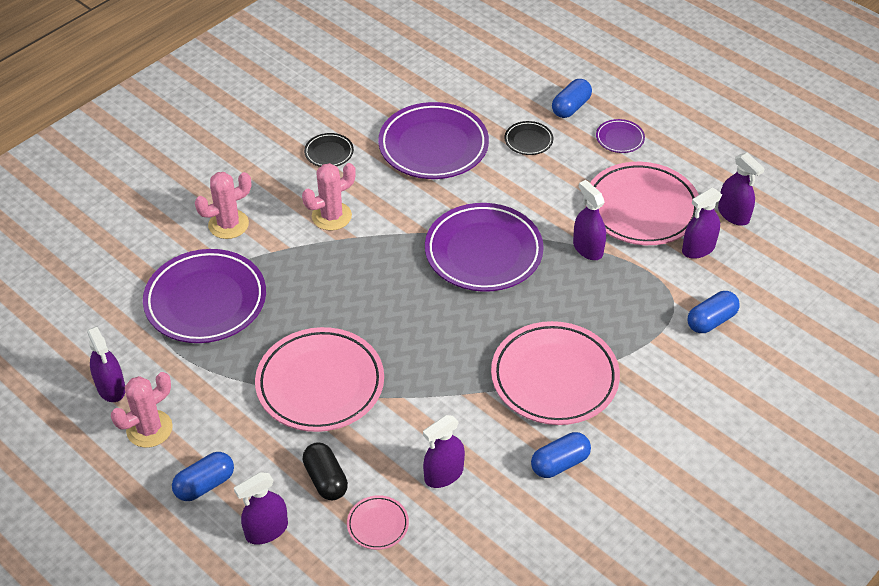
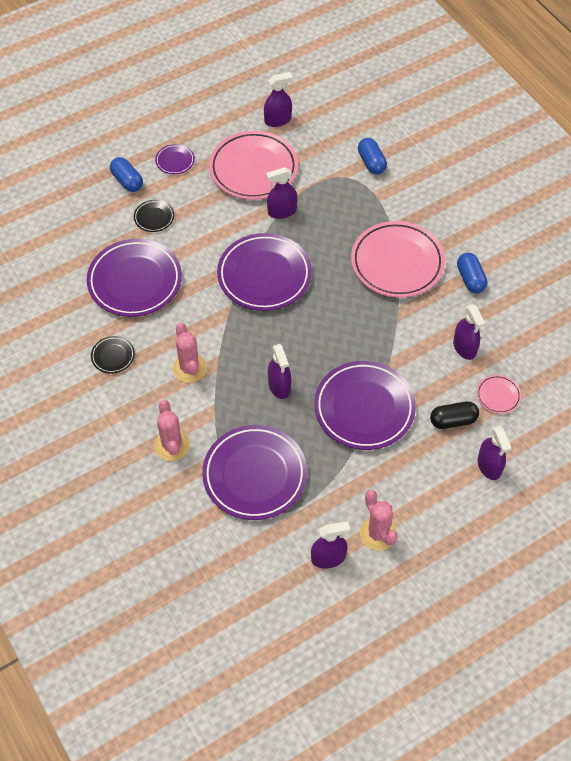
camera: 75 degrees left, 10 degrees up
(205, 484) = (440, 501): blue capsule -> none
(320, 384) = (364, 408): pink plate -> purple plate
(698, 248) = (303, 149): purple spray bottle -> purple spray bottle (279, 386)

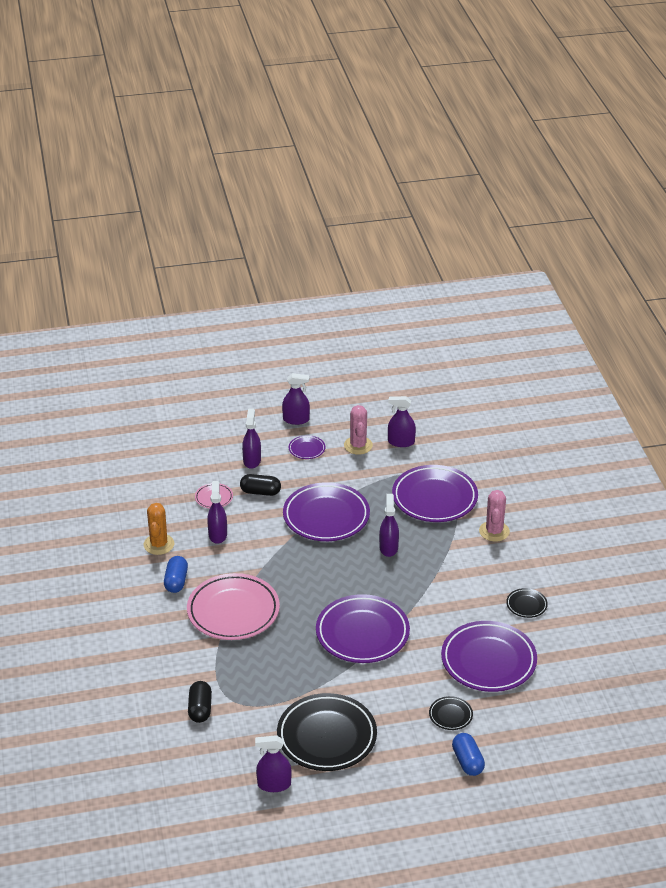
camera: 160 degrees left, 20 degrees down
(175, 161) = (408, 769): purple plate -> purple plate (307, 449)
(189, 368) = (460, 579): pink cactus -> none
(253, 169) = (326, 736): pink plate -> black plate
(282, 211) = (317, 686): purple spray bottle -> purple spray bottle (296, 419)
(371, 162) = (200, 709): blue capsule -> black capsule
(515, 316) = (159, 544): none -> orange cactus

